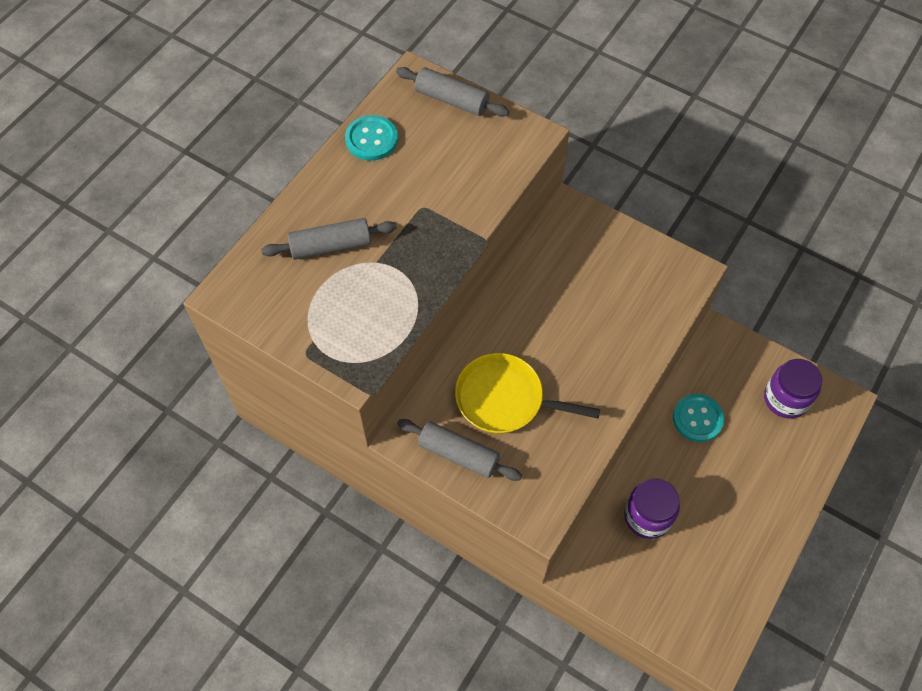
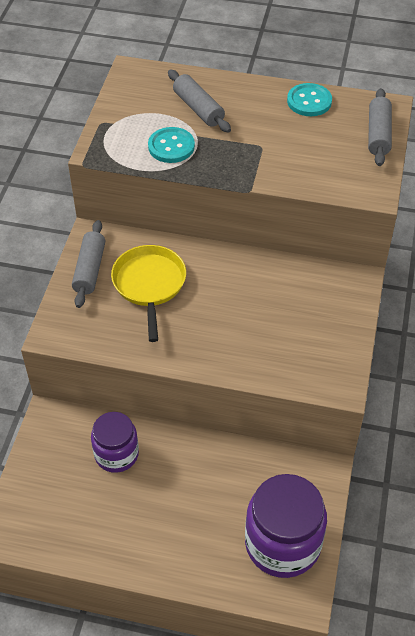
camera: 70 degrees right, 10 degrees down
(697, 418) = (228, 472): turquoise button -> turquoise button (171, 146)
(785, 399) = (282, 543): purple jar -> purple jar, size x1.60

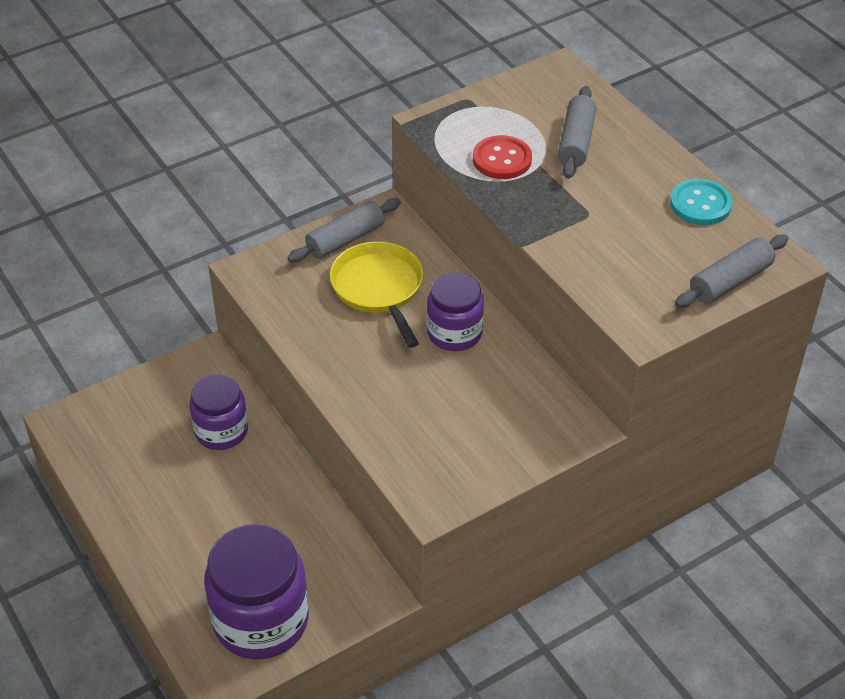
camera: 45 degrees right, 5 degrees down
(149, 285) = (379, 289): yellow pan -> yellow pan turned 60 degrees counterclockwise
(171, 146) = (502, 159): turquoise button -> red button
(226, 278) = (454, 333): none -> purple jar

